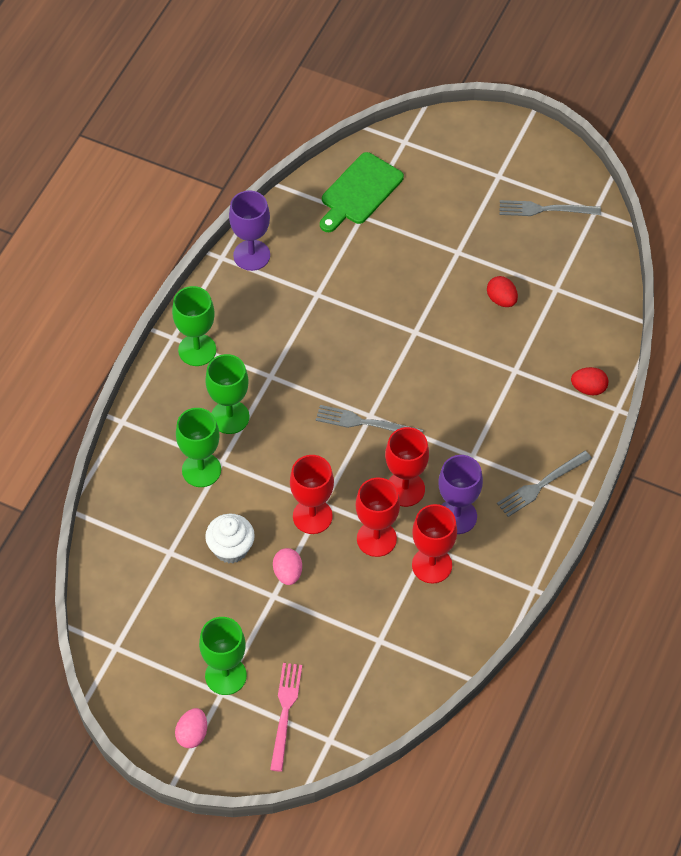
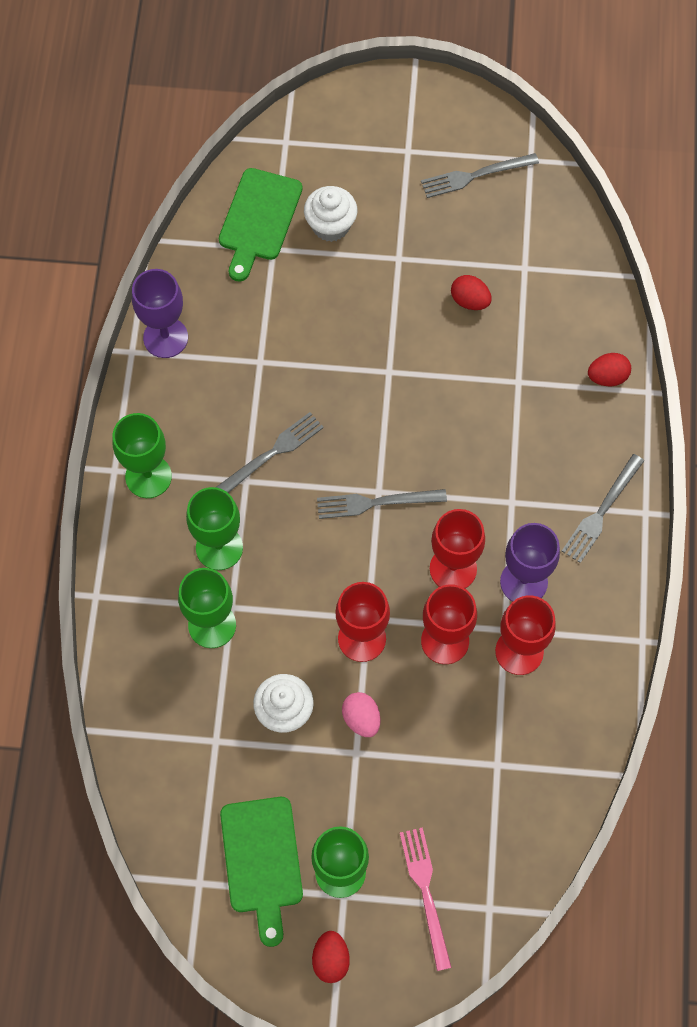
camera: 20 degrees left, 10 degrees up
(169, 648) = (262, 861): none -> green cutting board
(192, 734) = (331, 959): pink egg -> red egg
(298, 363) = (271, 454): none -> grey fork
(414, 212) = (330, 225): none -> white cupcake

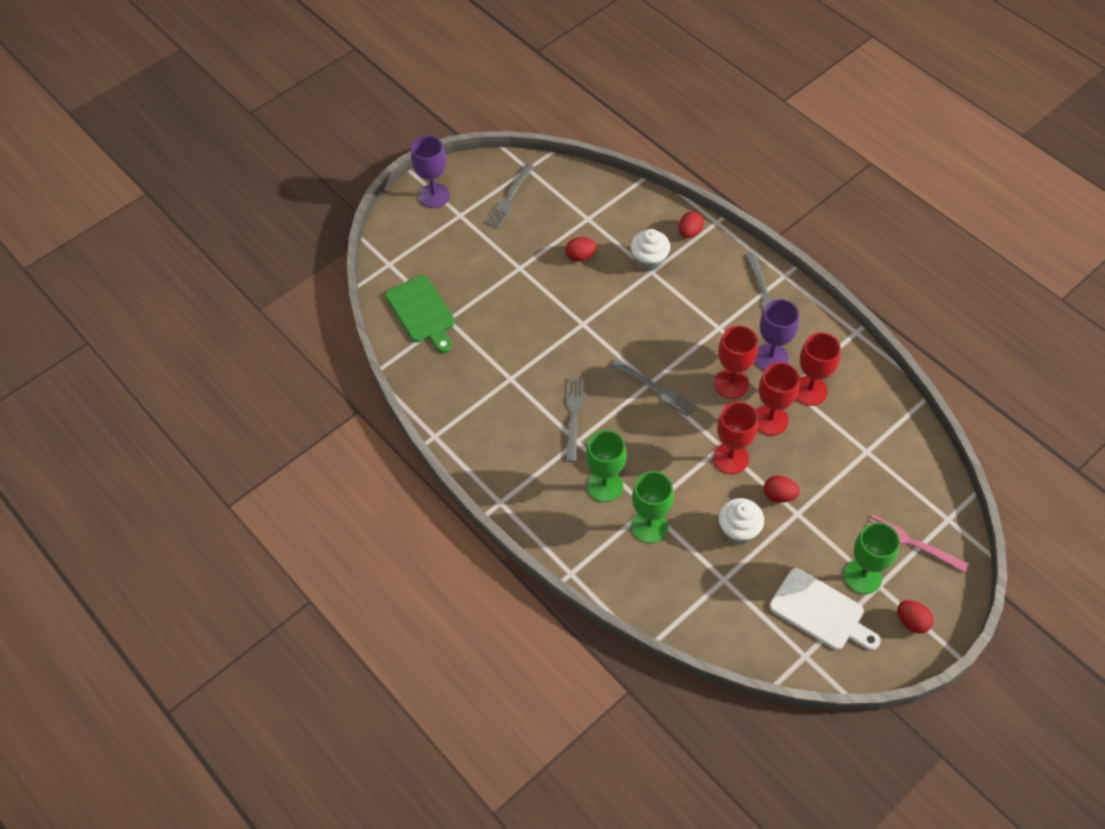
camera: 45 degrees left, 10 degrees down
(148, 476) = (523, 488): green goblet -> none
(165, 337) = (444, 412): purple goblet -> purple goblet (434, 196)
(262, 861) = (820, 612): green cutting board -> white cutting board
(330, 225) = (464, 282): white cupcake -> white cupcake (649, 260)
(361, 719) = (779, 495): pink egg -> red egg
(376, 502) = (655, 389): grey fork -> grey fork turned 90 degrees counterclockwise

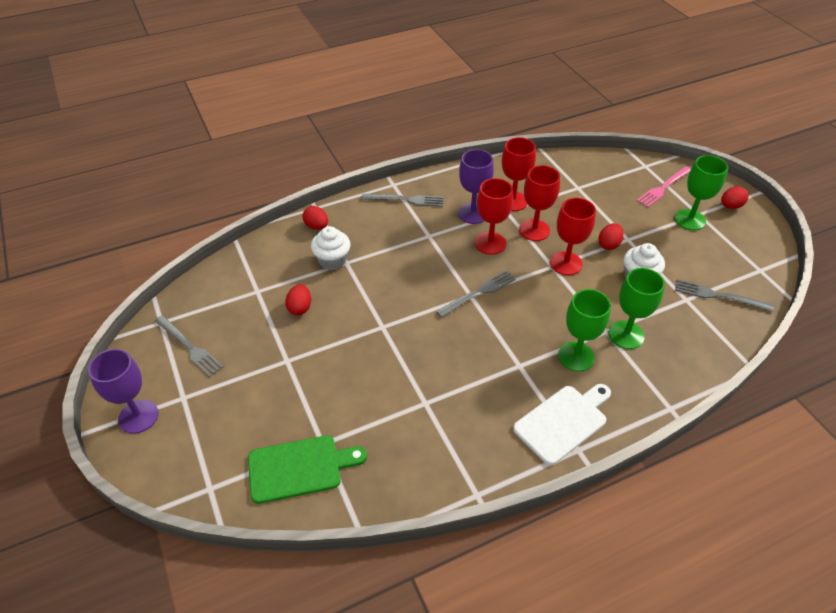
camera: 75 degrees left, 10 degrees down
(573, 416) = (489, 361): grey fork -> grey fork (719, 296)
(820, 612) = (720, 250): white cutting board -> white cutting board (563, 422)

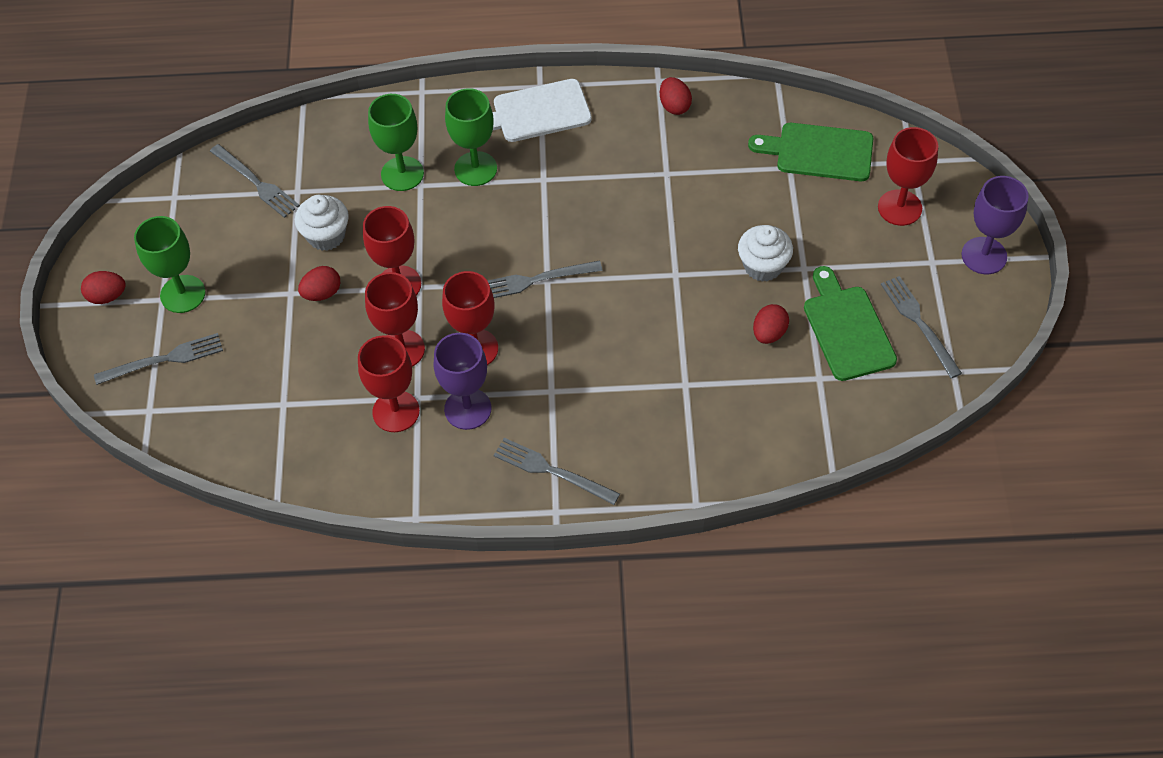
camera: 155 degrees left, 10 degrees up
(216, 437) = (899, 208): none -> red goblet
(244, 327) = (847, 329): none -> green cutting board
(316, 226) = (706, 464): red egg -> red egg (674, 106)
(332, 260) = (703, 394): white cupcake -> white cupcake (763, 266)
(663, 187) = (164, 360): pink fork -> grey fork

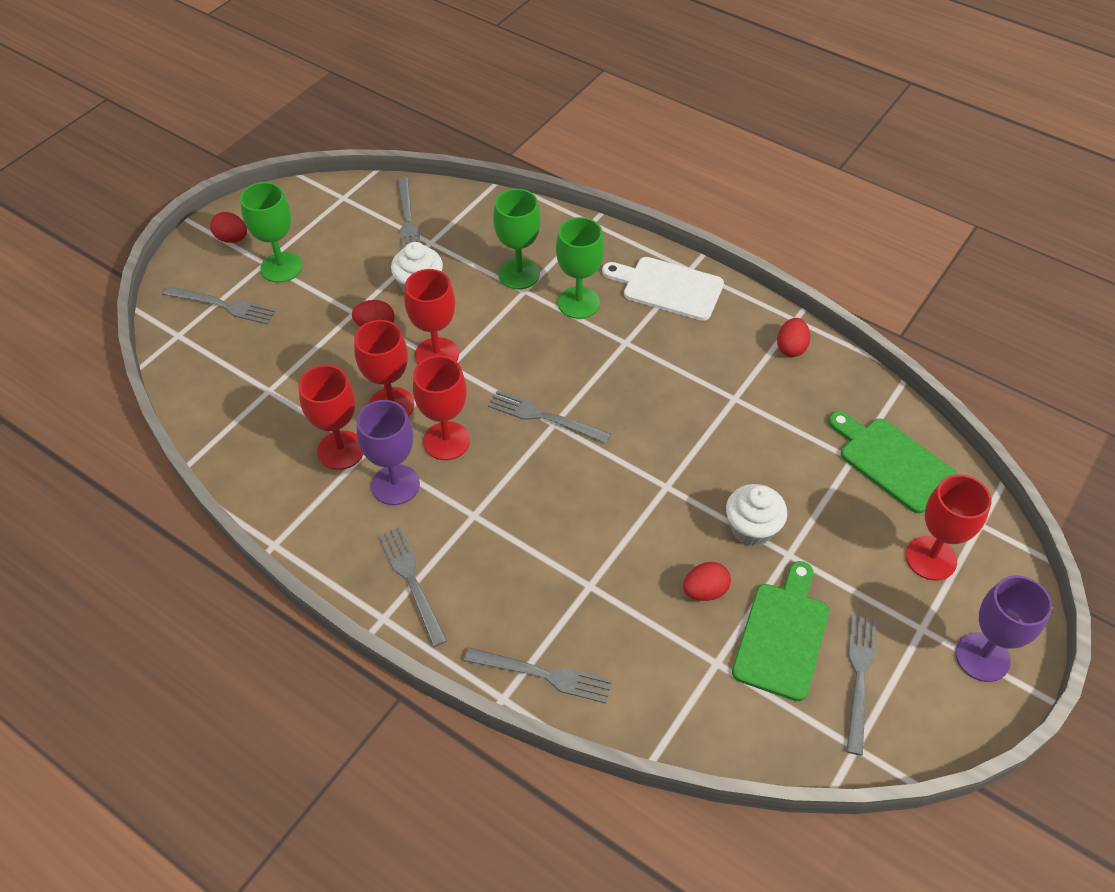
camera: 35 degrees right, 5 degrees down
(709, 469) = (543, 675): none -> grey fork

